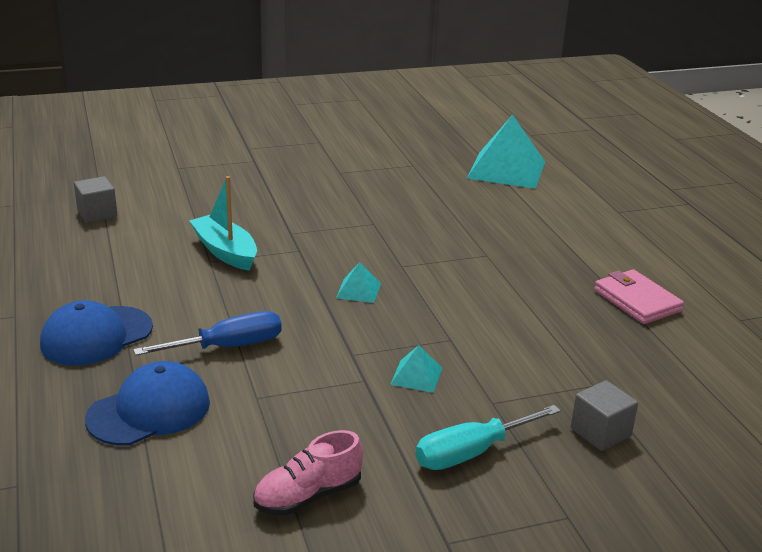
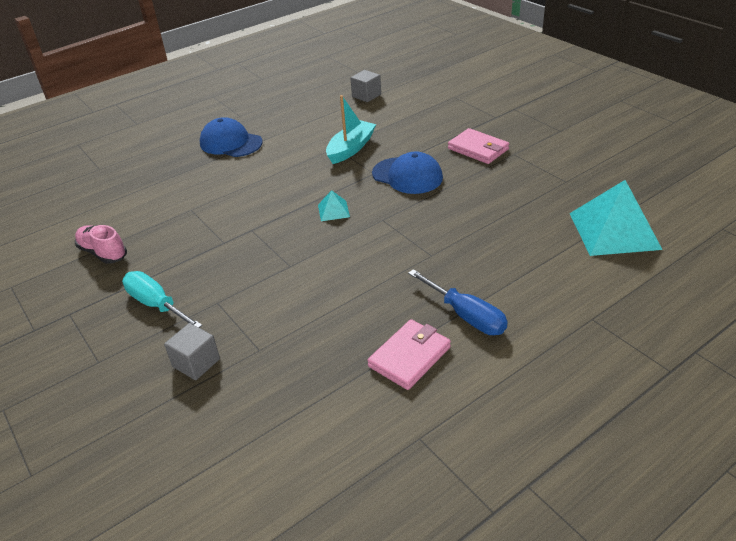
camera: 75 degrees right, 10 degrees up
(149, 410) = (167, 181): blue cap -> blue cap (407, 176)
(228, 347) = (239, 184): blue screwdriver -> blue screwdriver (466, 316)
(311, 185) = (478, 149): none -> pink wallet
(416, 376) = (236, 261): turquoise pyramid -> none

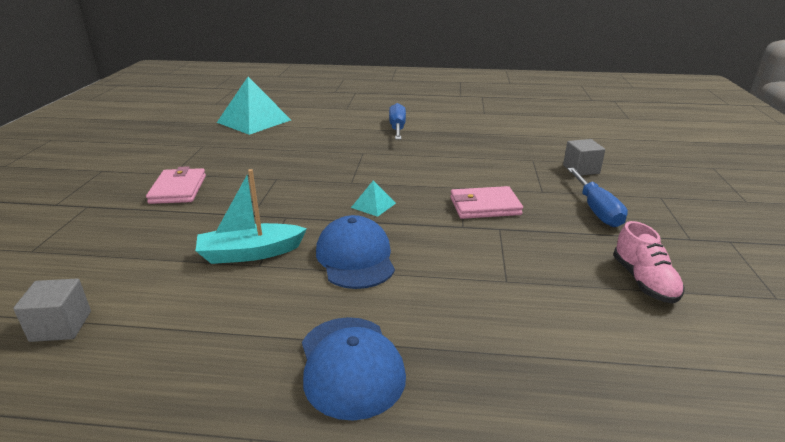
camera: 140 degrees left, 10 degrees down
(156, 304) = (596, 210): turquoise screwdriver -> blue screwdriver
(407, 176) = (270, 200): blue cap -> blue cap (355, 258)
(409, 357) = (450, 128): pink wallet -> pink wallet (484, 206)

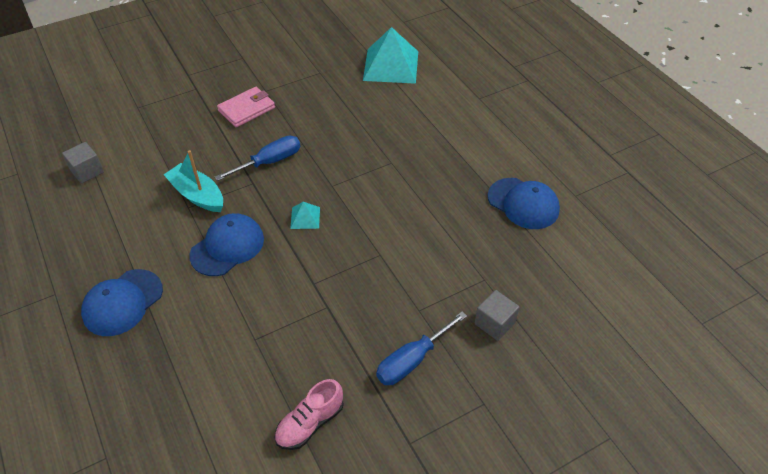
camera: 55 degrees right, 20 degrees up
(397, 128) = (466, 155): blue screwdriver -> blue screwdriver (270, 162)
(472, 127) = (523, 203): none -> blue cap
(484, 206) = (357, 283): pink wallet -> none

